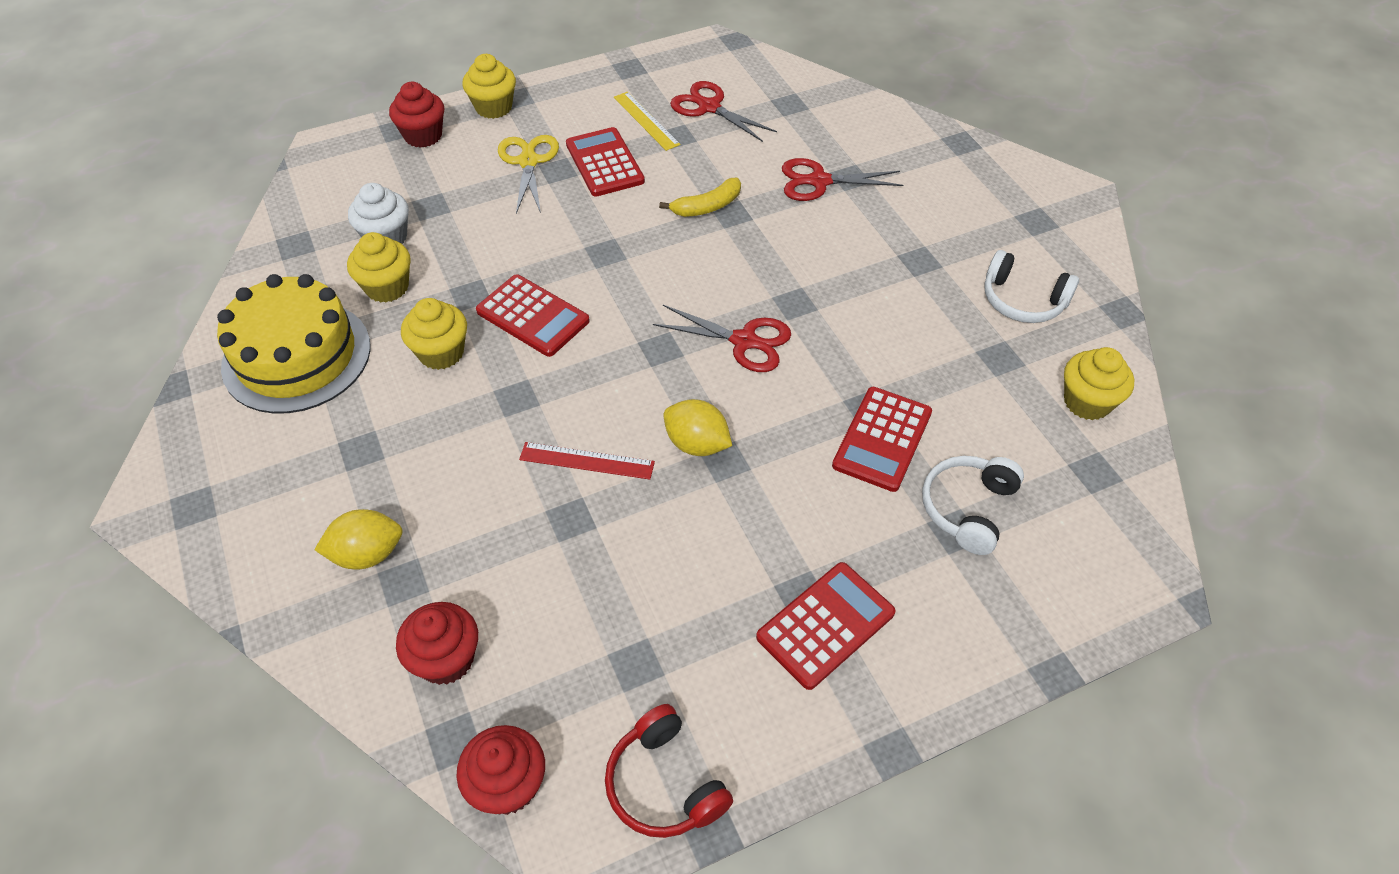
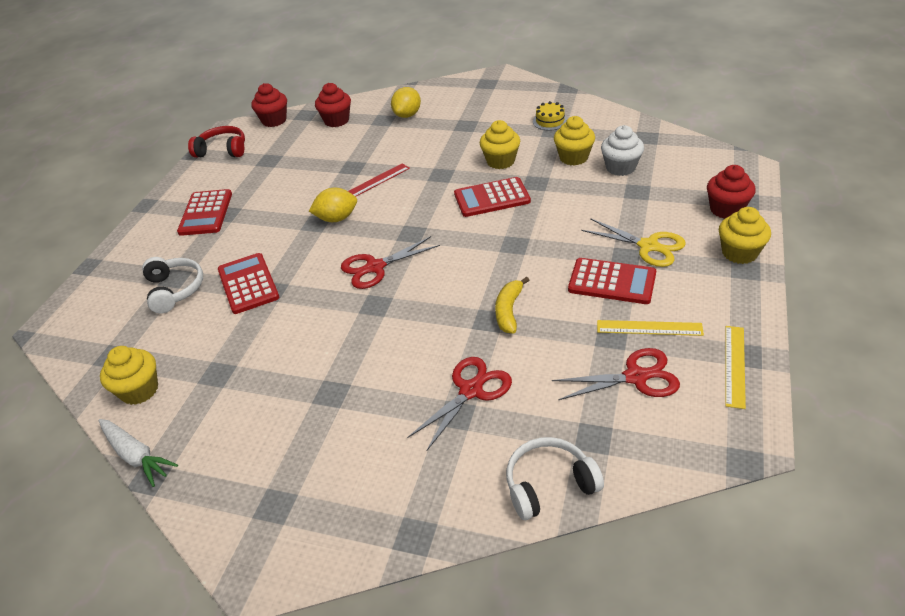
camera: 135 degrees right, 10 degrees down
(297, 356) = (550, 121): yellow cake -> yellow cake, size x0.41
(647, 69) = (734, 365): none -> yellow ruler
(1022, 301) = (232, 424): white headphones -> white headphones (549, 484)
(1124, 338) = (136, 456): none -> white carrot

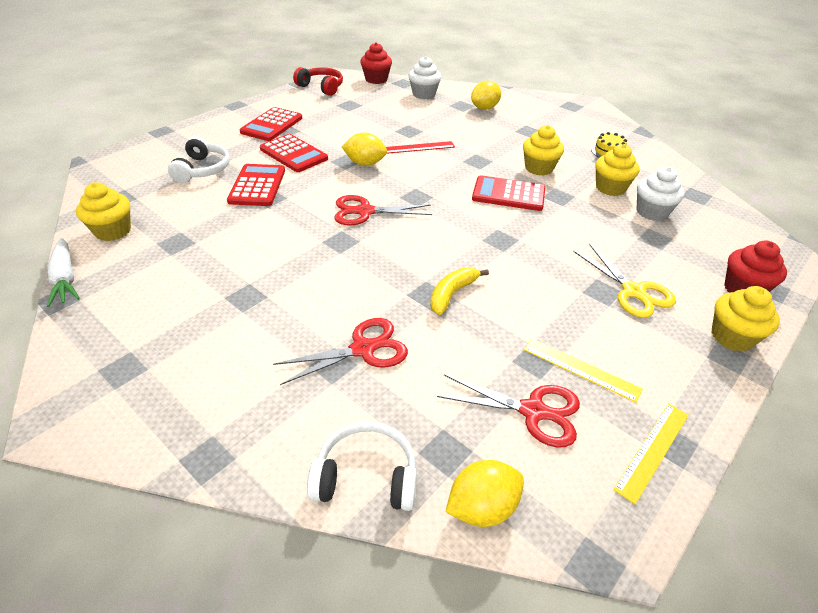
camera: 20 degrees right, 0 degrees up
(336, 121) = (424, 94): red cupcake -> white cupcake
(612, 282) = (572, 309): red calculator -> red calculator (293, 154)
(646, 463) = (482, 507): none -> yellow lemon

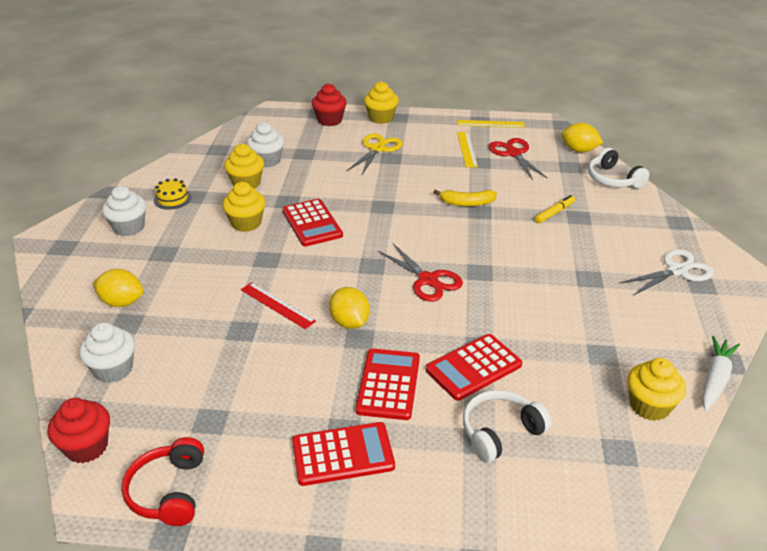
camera: 125 degrees left, 5 degrees down
(161, 368) = (677, 271): none -> white scissors
(363, 349) = (554, 213): red scissors -> yellow marker
(577, 128) = (129, 227): none -> white cupcake

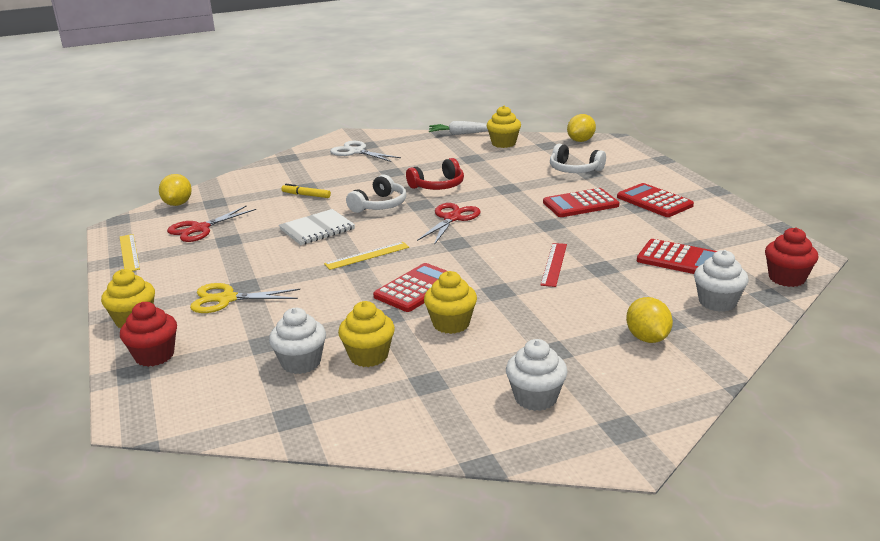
camera: 115 degrees left, 10 degrees down
(168, 491) = (762, 238): red headphones -> red headphones (438, 186)
(172, 199) = (448, 395): yellow cake -> none
(349, 322) = (537, 231): yellow lemon -> yellow lemon (581, 141)
(466, 203) = (317, 229): yellow banana -> white notebook
(467, 149) = (201, 252): yellow ruler -> yellow ruler (367, 255)
(473, 367) = (530, 185): red calculator -> red calculator (680, 259)
(613, 179) = (230, 184): white headphones -> white headphones (379, 205)

